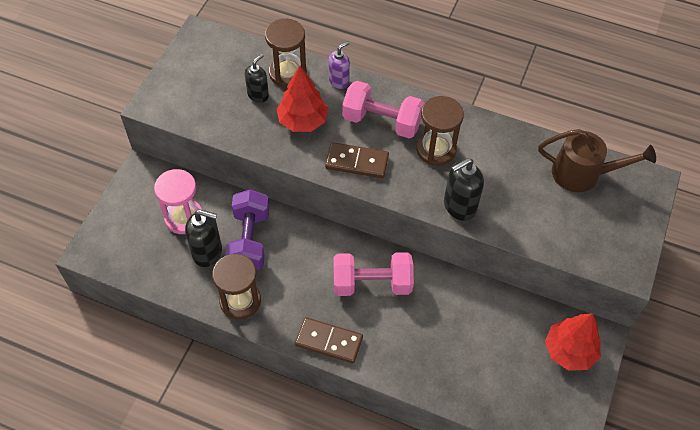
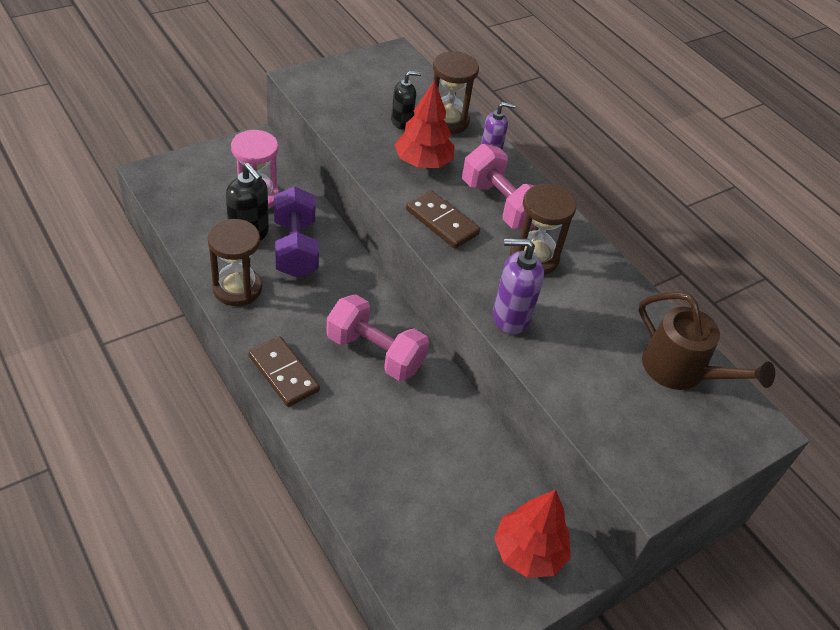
camera: 30 degrees right, 10 degrees down
(250, 240) = (295, 248): purple dumbbell -> purple dumbbell turned 45 degrees counterclockwise
(459, 206) = (510, 317): black soap dispenser -> purple soap dispenser

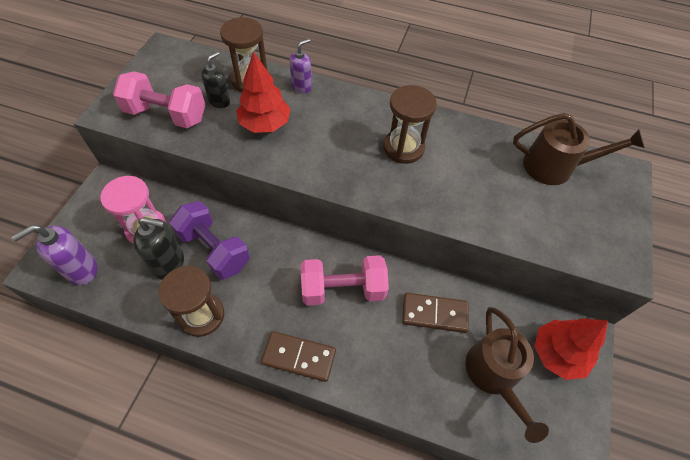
camera: 35 degrees left, 10 degrees up
(442, 222) = (322, 163): brown domino -> brown domino (434, 314)
(443, 519) = (494, 376): none -> brown watering can
(500, 205) = (346, 123): pink dumbbell -> pink dumbbell (166, 115)
(510, 317) = (433, 204): purple soap dispenser -> purple soap dispenser (81, 270)

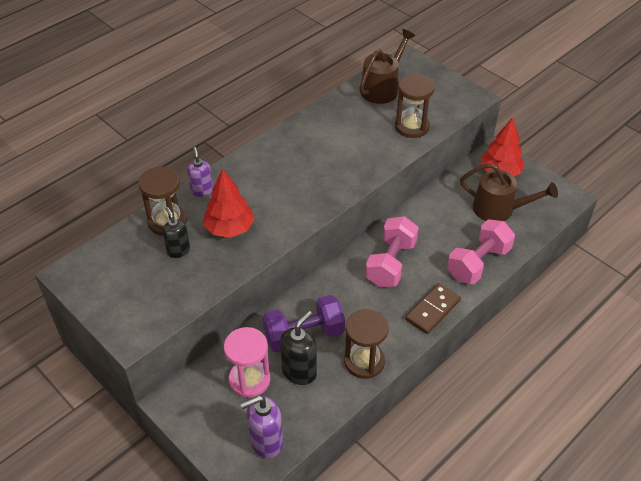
camera: 60 degrees left, 10 degrees down
(81, 270) = (266, 442): purple soap dispenser -> purple soap dispenser turned 75 degrees clockwise
(166, 115) = (168, 293): pink dumbbell -> pink dumbbell (478, 263)
(403, 148) = (313, 156): brown hourglass -> brown hourglass (412, 126)
(434, 314) = (439, 220): brown domino -> none

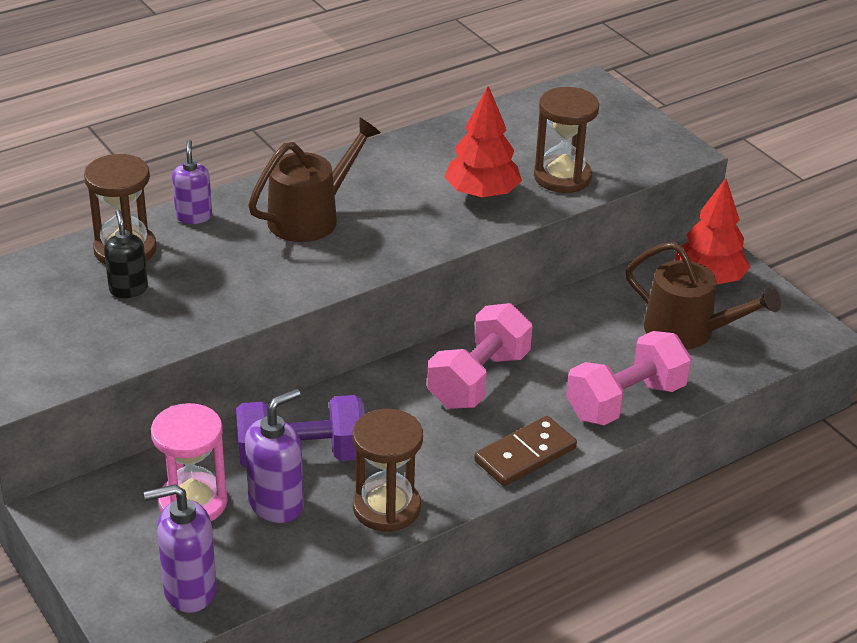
camera: 10 degrees right, 10 degrees down
(229, 228) = (218, 272): red tree -> red tree (482, 194)
(299, 371) = (276, 504): black soap dispenser -> purple soap dispenser
(382, 88) = (534, 119): brown watering can -> brown watering can (311, 217)

